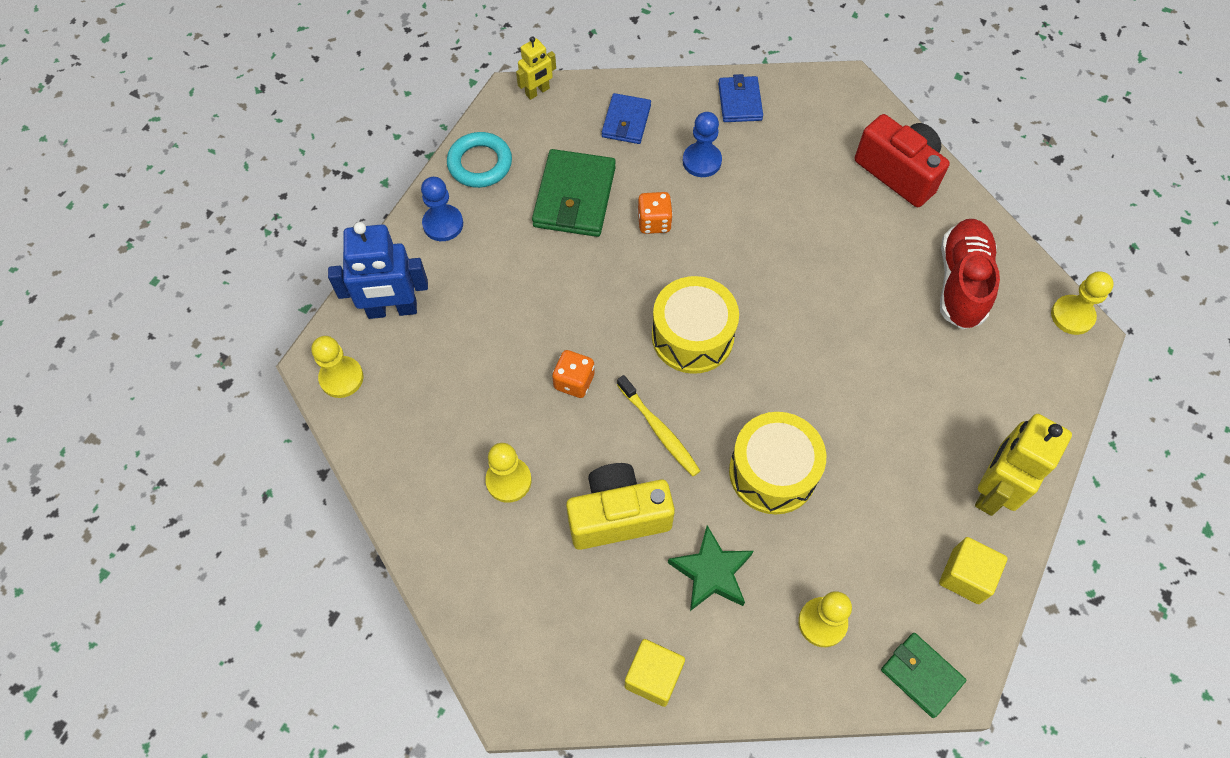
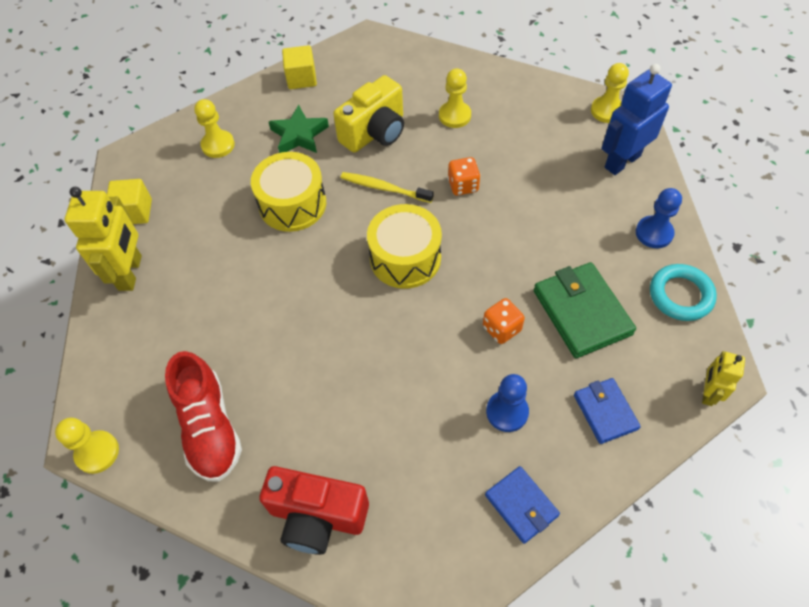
camera: 150 degrees right, 5 degrees down
(921, 675) = (146, 150): green wallet -> none

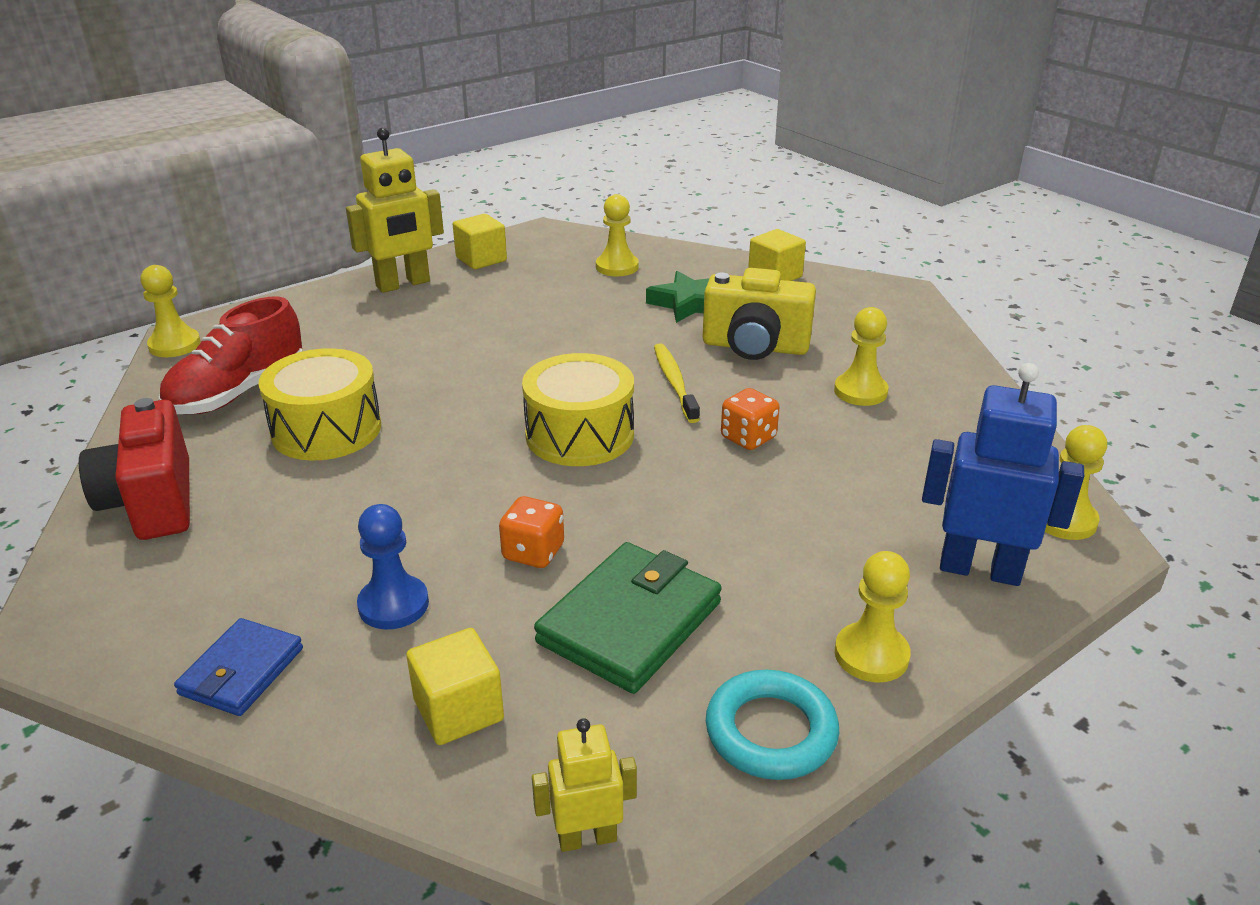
camera: 55 degrees right, 25 degrees down
(292, 204) = (583, 334): yellow drum -> yellow drum (326, 429)
(605, 412) = (458, 710): blue wallet -> yellow cube
(654, 233) = (871, 655): blue pawn -> yellow pawn

